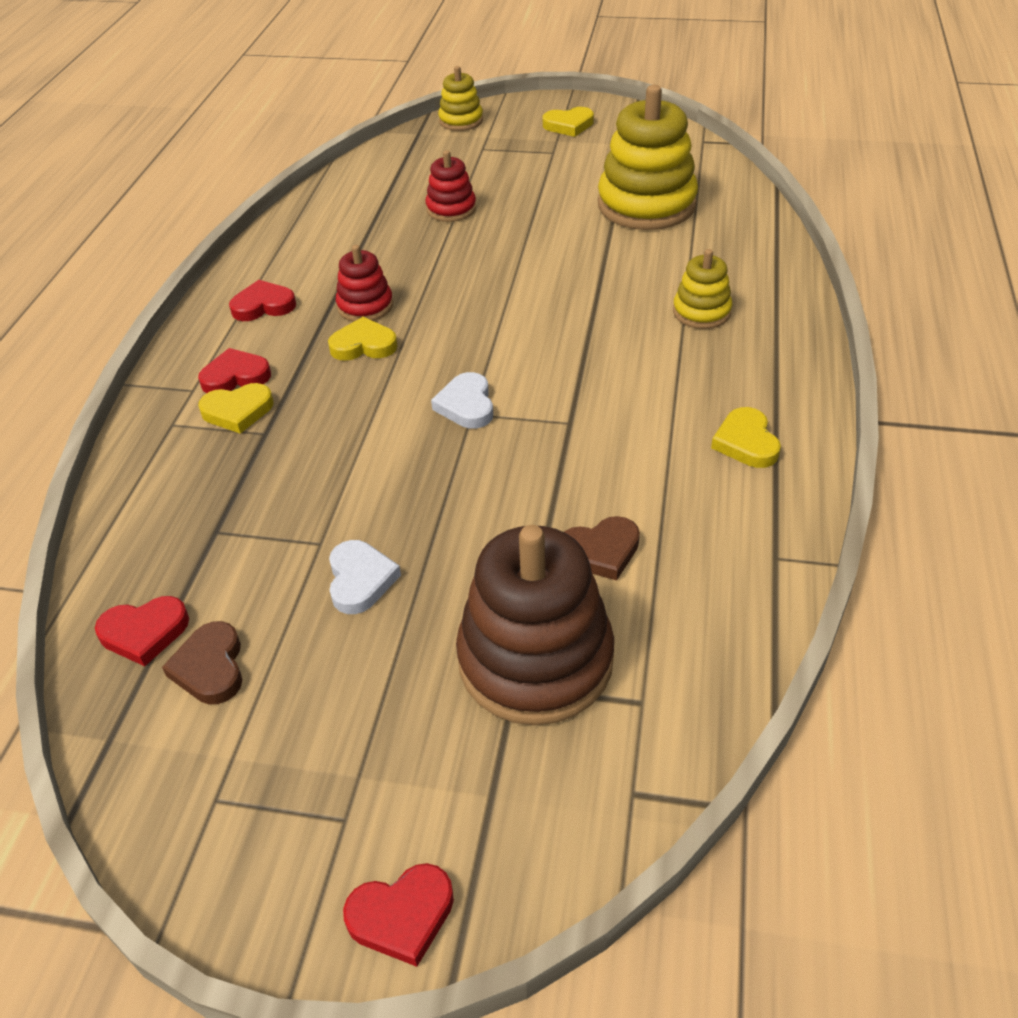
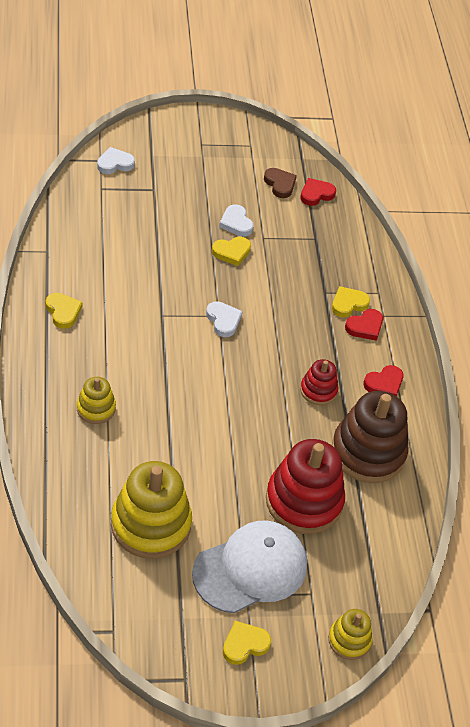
camera: 155 degrees right, 5 degrees up
(363, 345) = (303, 358): yellow heart -> yellow heart (231, 252)
(402, 916) = (170, 123): red heart -> none
(451, 209) = (304, 501): red stacking toy -> red stacking toy, size x1.94
(535, 660) = (148, 199): brown stacking toy -> brown stacking toy (368, 452)
(540, 167) = (250, 569): none -> white cap
(595, 776) = (115, 163): none -> white heart
(600, 551) = (130, 246): brown heart -> none

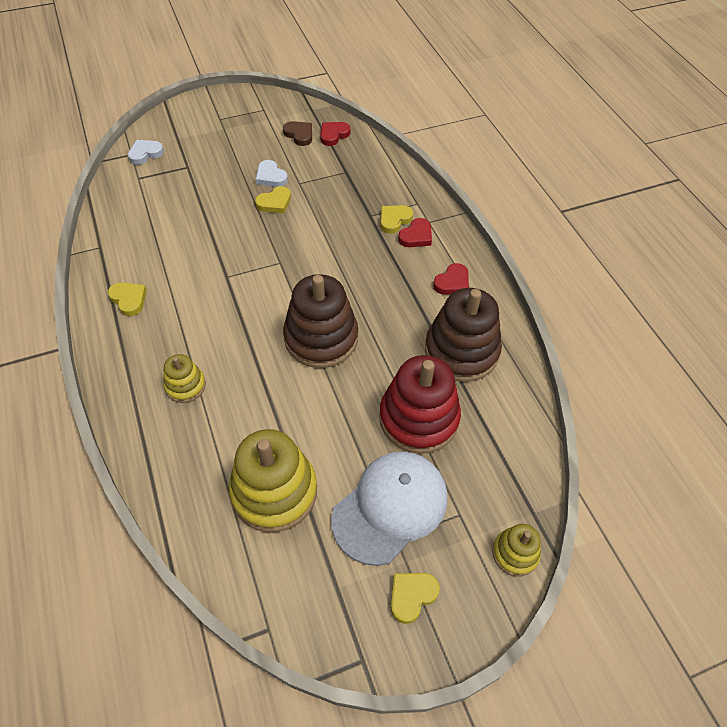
camera: 10 degrees left, 5 degrees up
(223, 320) = (286, 266): white heart -> none
(236, 401) = (321, 338): none -> brown stacking toy
(318, 390) = (395, 306): red stacking toy -> none

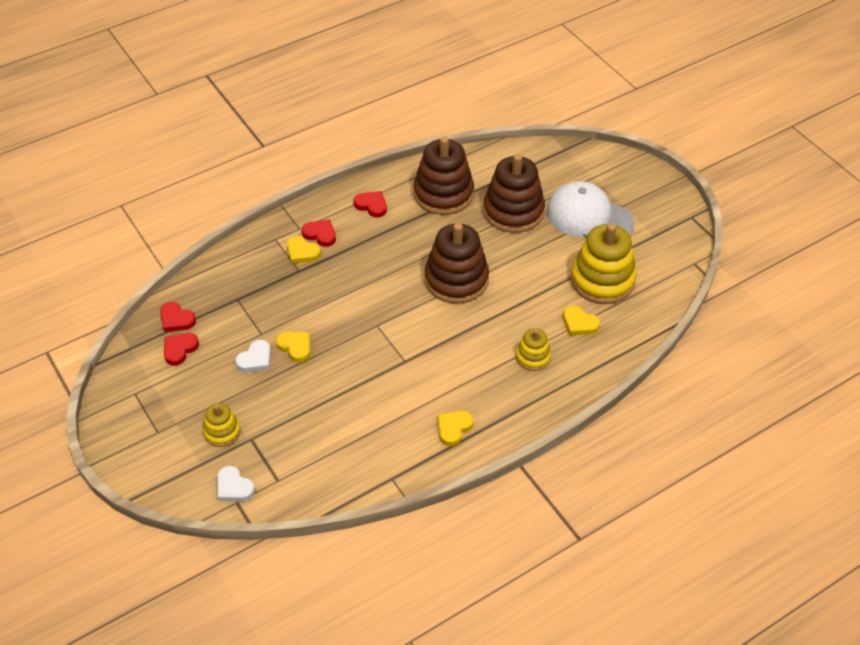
camera: 100 degrees left, 5 degrees down
(299, 135) = (180, 349): brown heart -> red heart
(412, 596) = (643, 200): yellow heart -> yellow heart (579, 323)
(418, 418) = (513, 211): red stacking toy -> brown stacking toy
(515, 553) = (596, 156): yellow stacking toy -> yellow stacking toy (222, 432)

